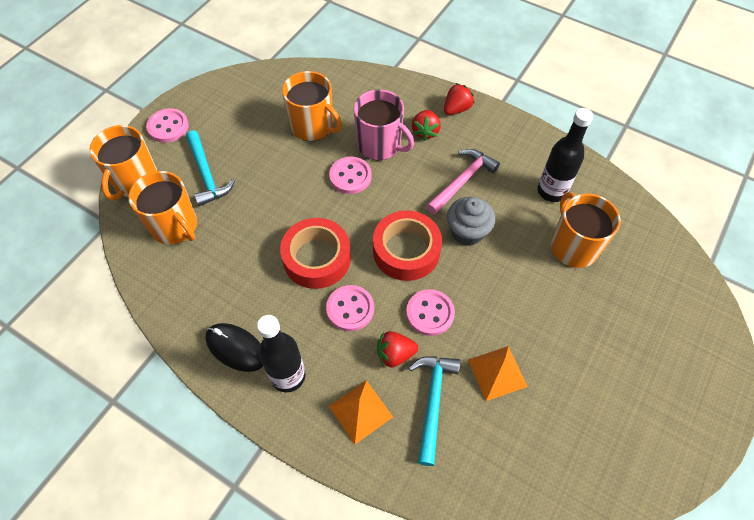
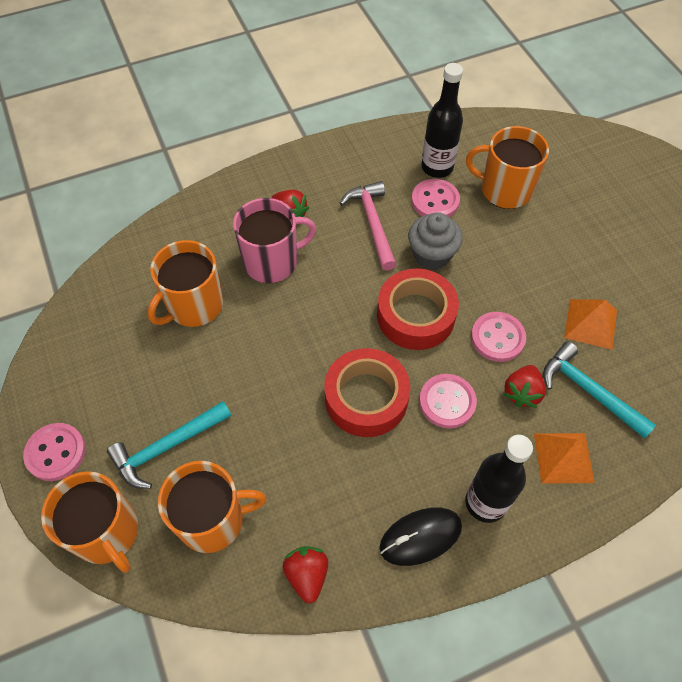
camera: 55 degrees left, 0 degrees up
(206, 174) = (167, 447): turquoise hammer -> turquoise hammer turned 135 degrees clockwise
(313, 126) = (194, 305): orange mug -> orange mug turned 150 degrees clockwise
(350, 176) = (289, 310): pink button -> pink button (435, 201)
(456, 109) = (284, 175): red strawberry -> red strawberry (307, 575)

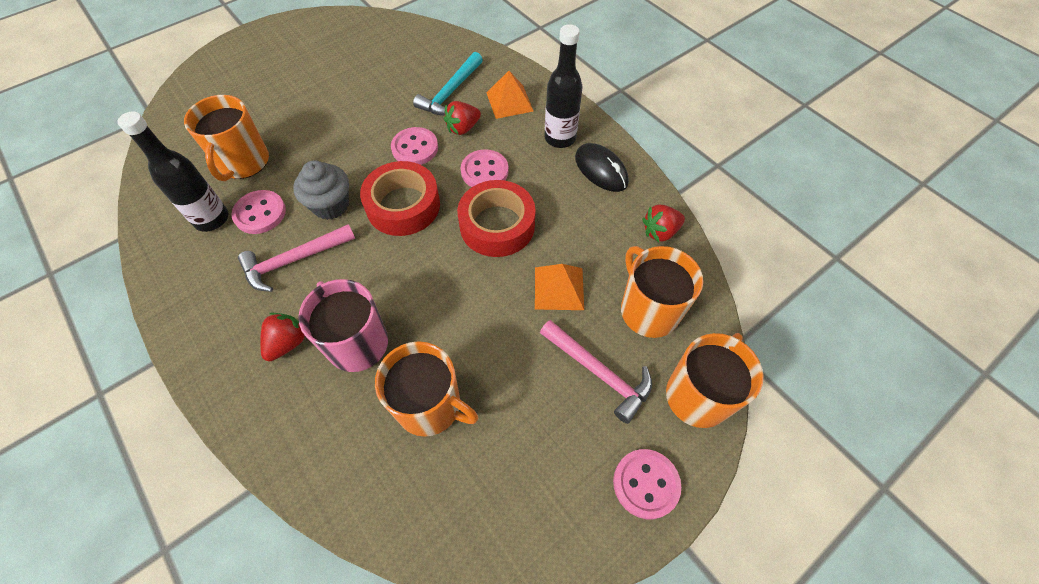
camera: 105 degrees left, 0 degrees up
(167, 447) = (599, 373): turquoise hammer -> pink hammer
(522, 393) = (463, 128): red strawberry -> red strawberry turned 135 degrees clockwise
(590, 323) = (389, 95): orange pyramid -> orange pyramid (559, 288)

